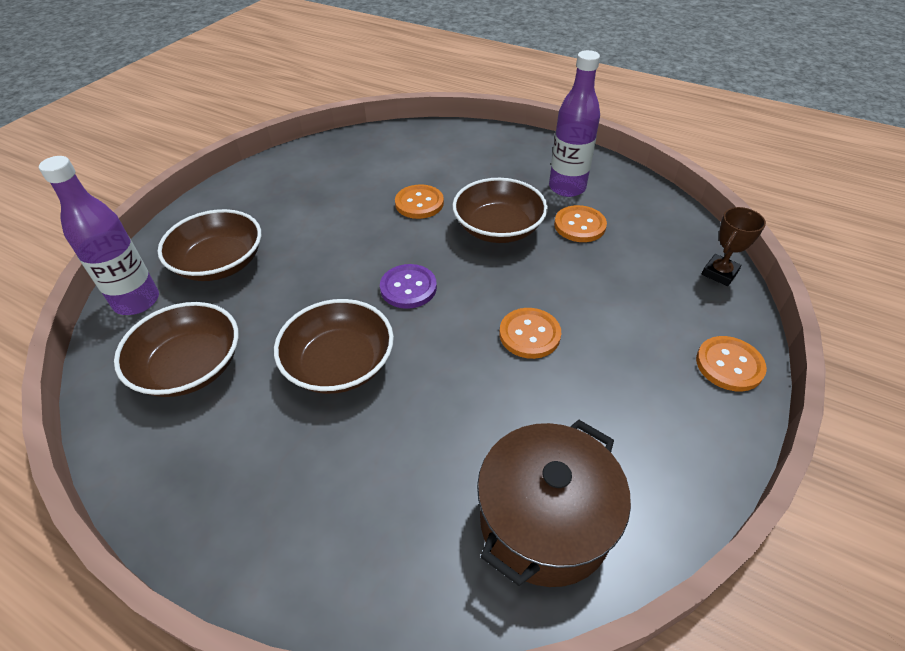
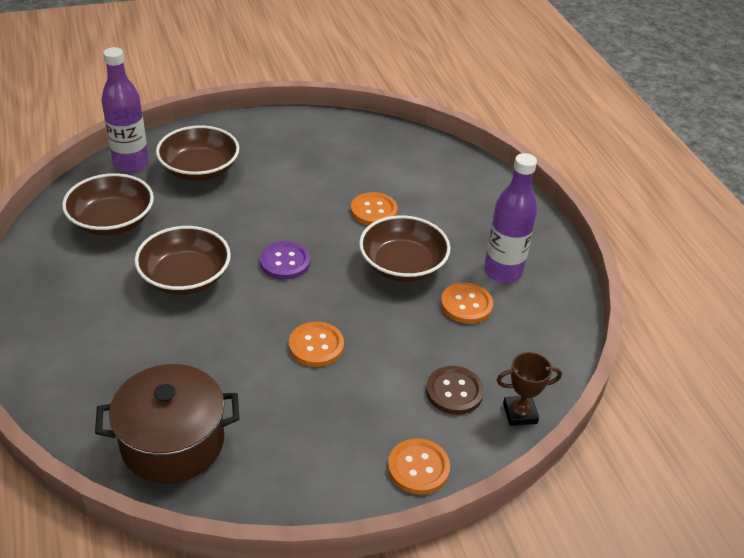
camera: 40 degrees right, 5 degrees down
(664, 291) = (454, 392): none -> brown button

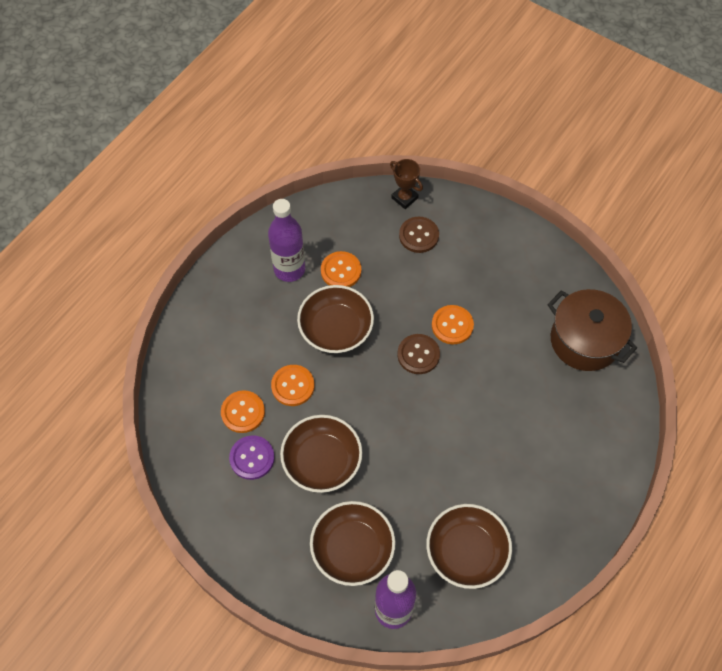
camera: 125 degrees left, 20 degrees up
(185, 277) = (470, 447): brown bowl -> brown bowl (322, 461)
(285, 262) = (398, 400): purple button -> purple button (252, 458)
(313, 301) = (418, 355): none -> brown button
(418, 468) = (485, 221): orange button -> orange button (243, 412)

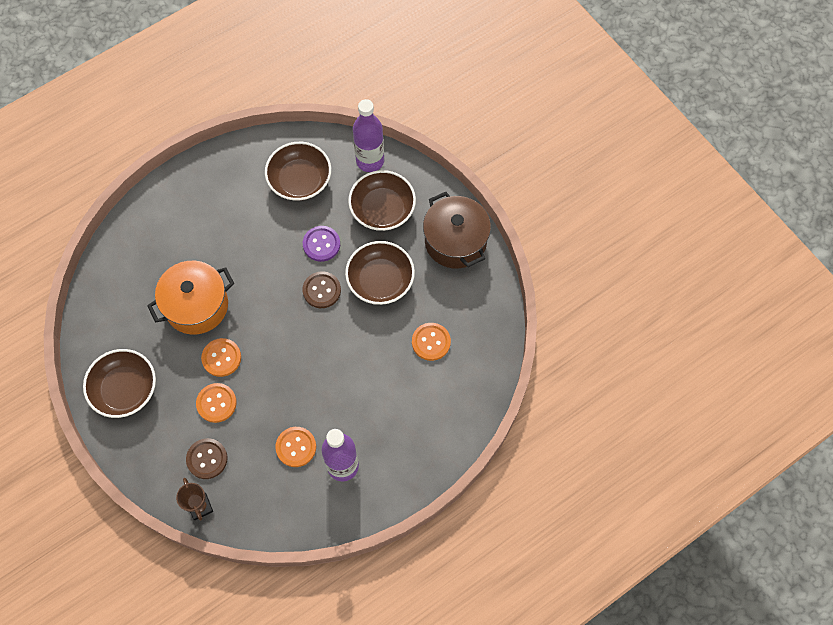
camera: 160 degrees left, 5 degrees up
(252, 458) = (435, 301): purple button -> purple button (321, 244)
(293, 386) = (381, 350): orange button -> orange button (216, 403)
(336, 329) = (324, 390): brown bowl -> brown bowl (125, 389)
(418, 355) = (263, 341): brown button -> brown button (321, 290)
(505, 367) = (196, 306): none -> orange pot
(584, 340) = (118, 305): brown pot -> brown pot (455, 241)

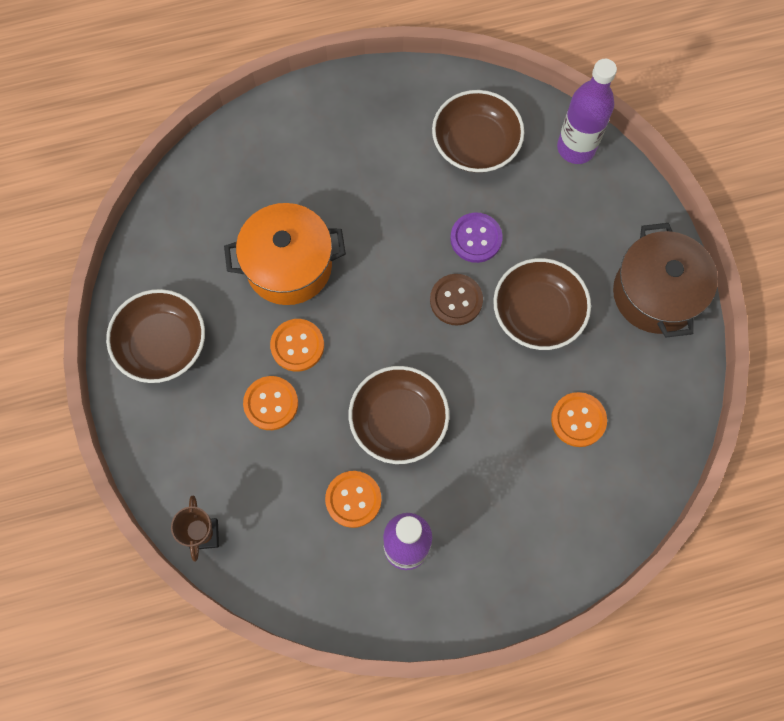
camera: 20 degrees right, 5 degrees up
(207, 459) = (234, 473): brown button -> none
(382, 209) = (571, 218): brown bowl -> brown bowl (398, 421)

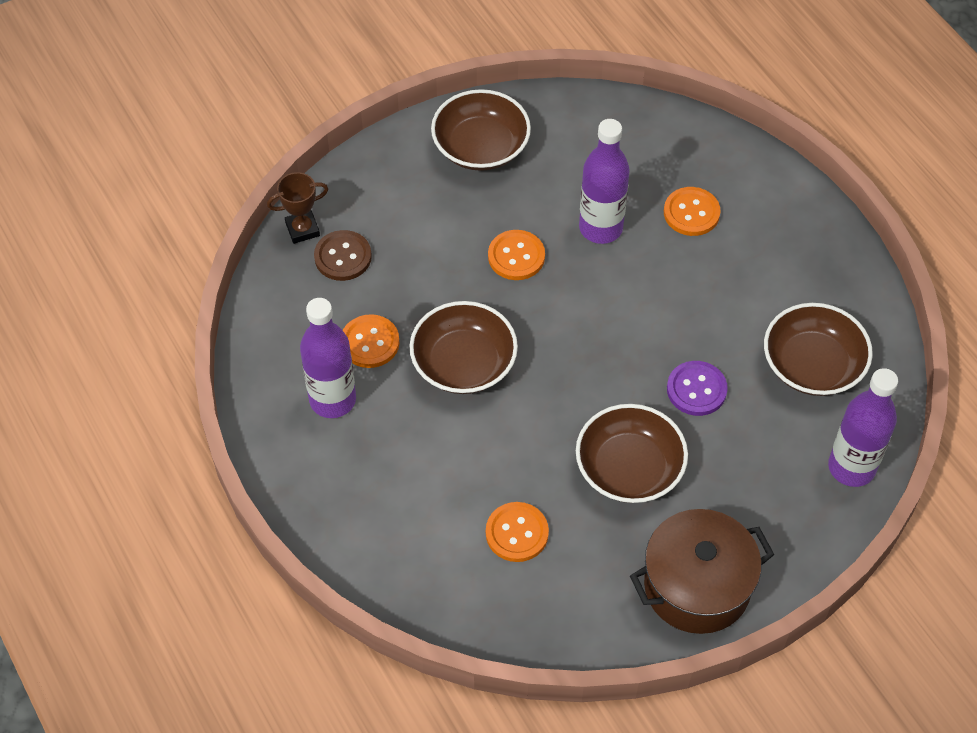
camera: 75 degrees right, 15 degrees down
(271, 403) = (448, 249): orange button -> orange button (691, 213)
(289, 266) = (600, 228): orange pot -> purple bottle
(456, 300) = (616, 386): brown button -> brown button (343, 257)

